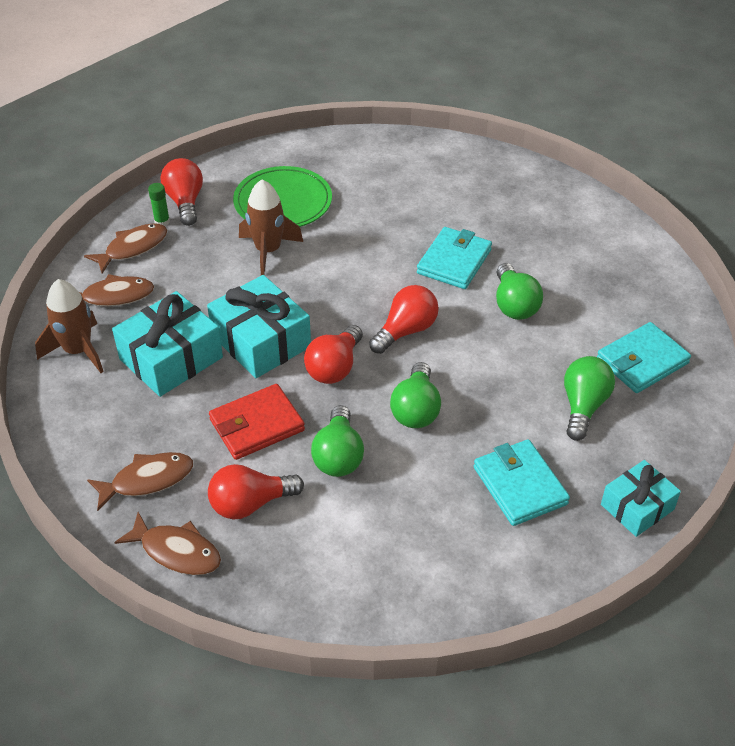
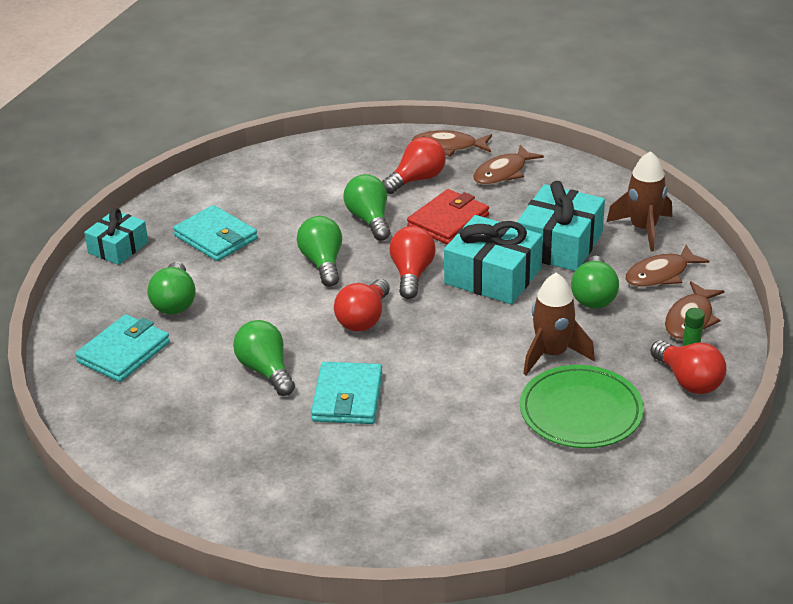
camera: 160 degrees right, 10 degrees down
(189, 293) = (594, 296): none -> green light bulb

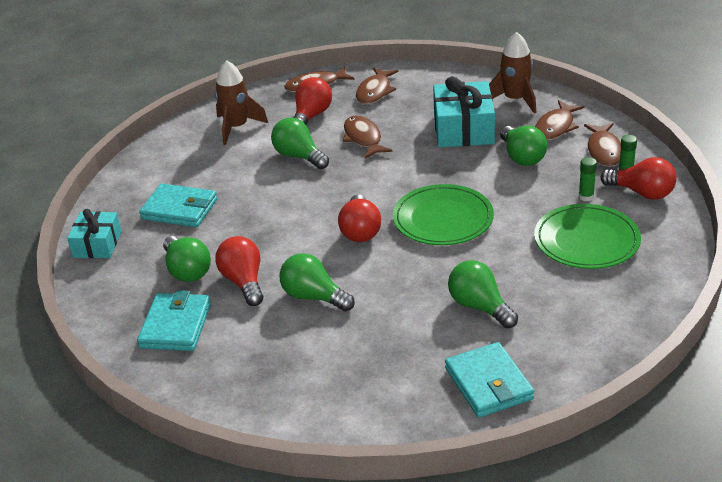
camera: 25 degrees left, 0 degrees up
(322, 263) = (289, 200): green light bulb -> green light bulb (479, 307)
(347, 397) = (400, 294): turquoise wallet -> turquoise wallet (489, 384)
(412, 274) = (369, 185): red light bulb -> red light bulb (243, 282)
(448, 221) = (363, 138): red wallet -> brown fish
(454, 335) = (443, 219): none -> green plate
(492, 276) = (433, 167): turquoise gift -> none
(552, 354) = (528, 208): brown rocket -> brown rocket (236, 128)
(623, 363) = (586, 196): none -> green glue stick

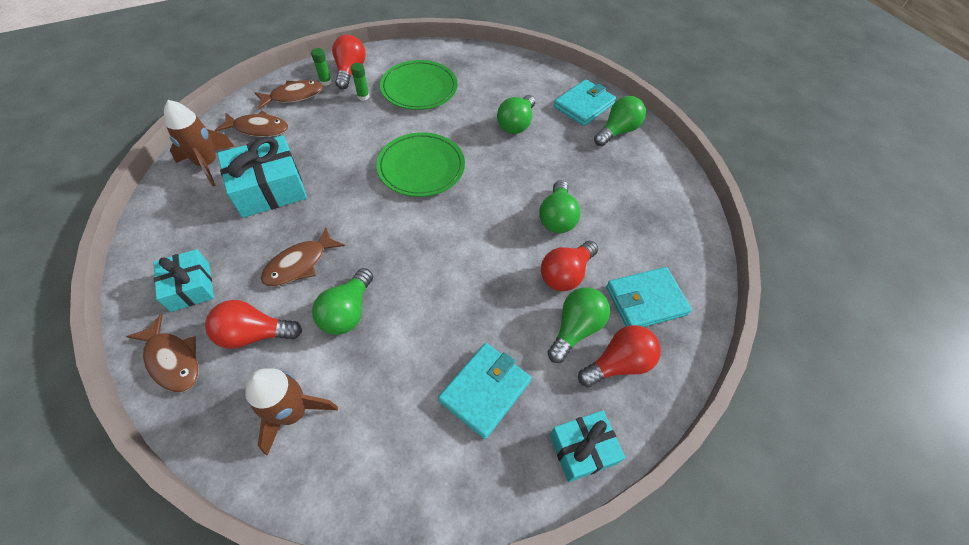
camera: 120 degrees left, 20 degrees up
(179, 209) = (485, 390): turquoise wallet -> turquoise wallet turned 45 degrees clockwise
(360, 231) = (458, 216): red light bulb -> red light bulb (618, 363)
(375, 92) = (190, 287): brown fish -> turquoise gift
(522, 157) = (313, 140): green light bulb -> green light bulb (617, 131)

